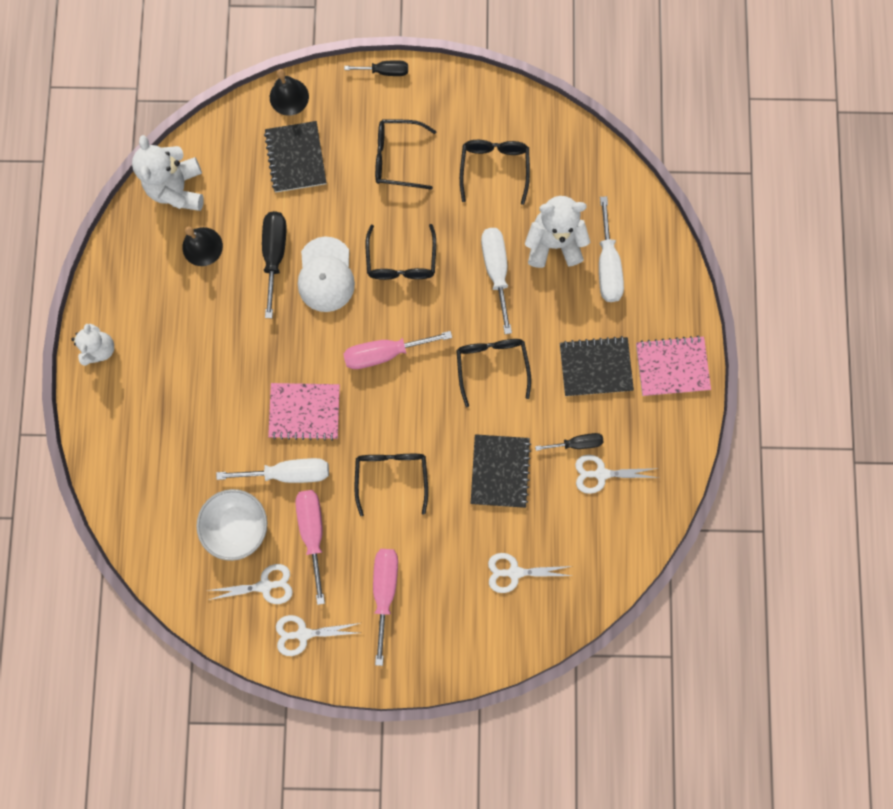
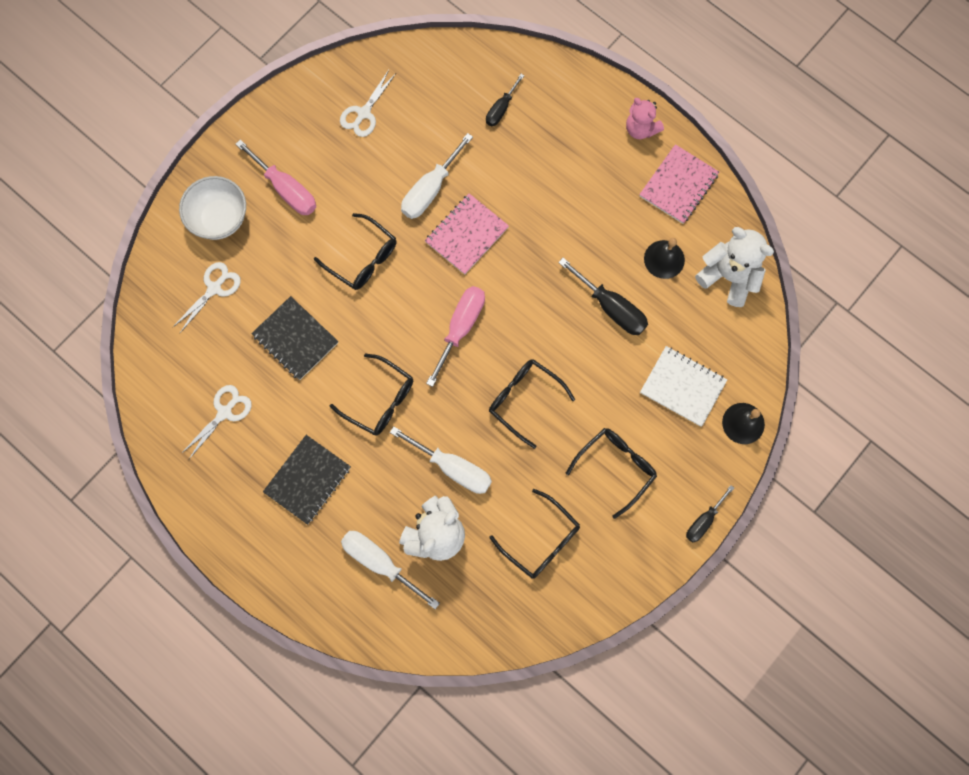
camera: 130 degrees right, 5 degrees down
(100, 349) = (641, 129): white teddy bear -> pink teddy bear
(239, 525) = (423, 128): white bowl -> white bowl (220, 219)
(296, 158) = (682, 386): black notebook -> white notebook
(303, 633) = (307, 113): white scissors -> none
(313, 531) = (372, 173): pink screwdriver -> none
(326, 275) = (562, 333): white cap -> none
(576, 443) = (263, 414): black screwdriver -> black screwdriver (501, 109)
(672, 366) = (254, 541): pink notebook -> pink notebook (678, 185)

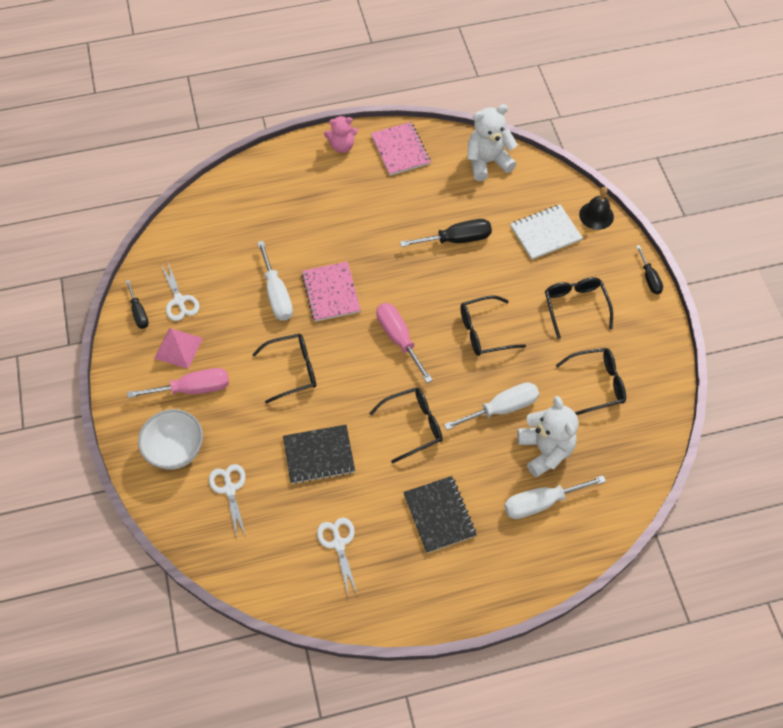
camera: 55 degrees left, 15 degrees down
(317, 148) = (178, 348): none -> pink pyramid
(501, 109) = (254, 215): black screwdriver -> black screwdriver (139, 312)
(664, 259) = (446, 189): black bell -> none

